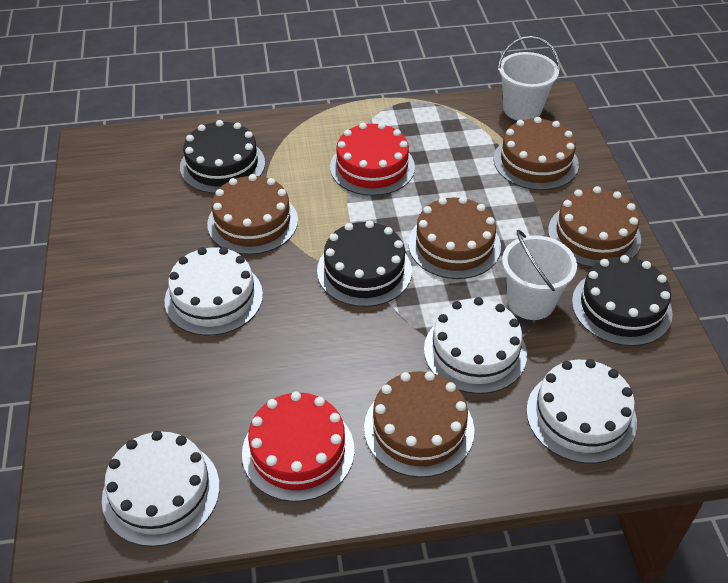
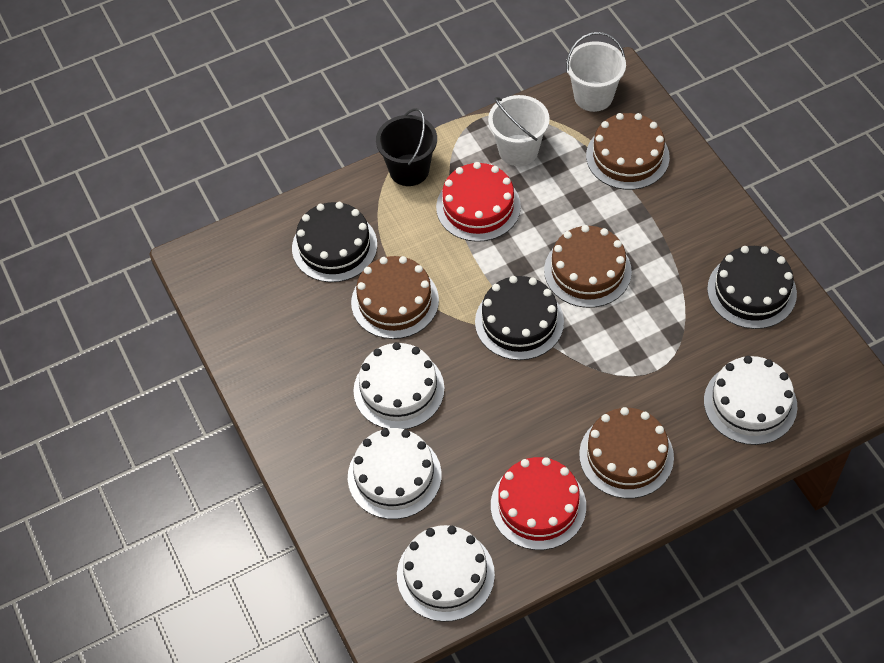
camera: 15 degrees left, 10 degrees up
(323, 124) = (409, 170): none -> black bucket
(475, 351) = (645, 371): white cake -> white cake (394, 476)
(531, 302) = (674, 309): white bucket -> white bucket (518, 150)
(594, 235) = (706, 223): brown cake -> none

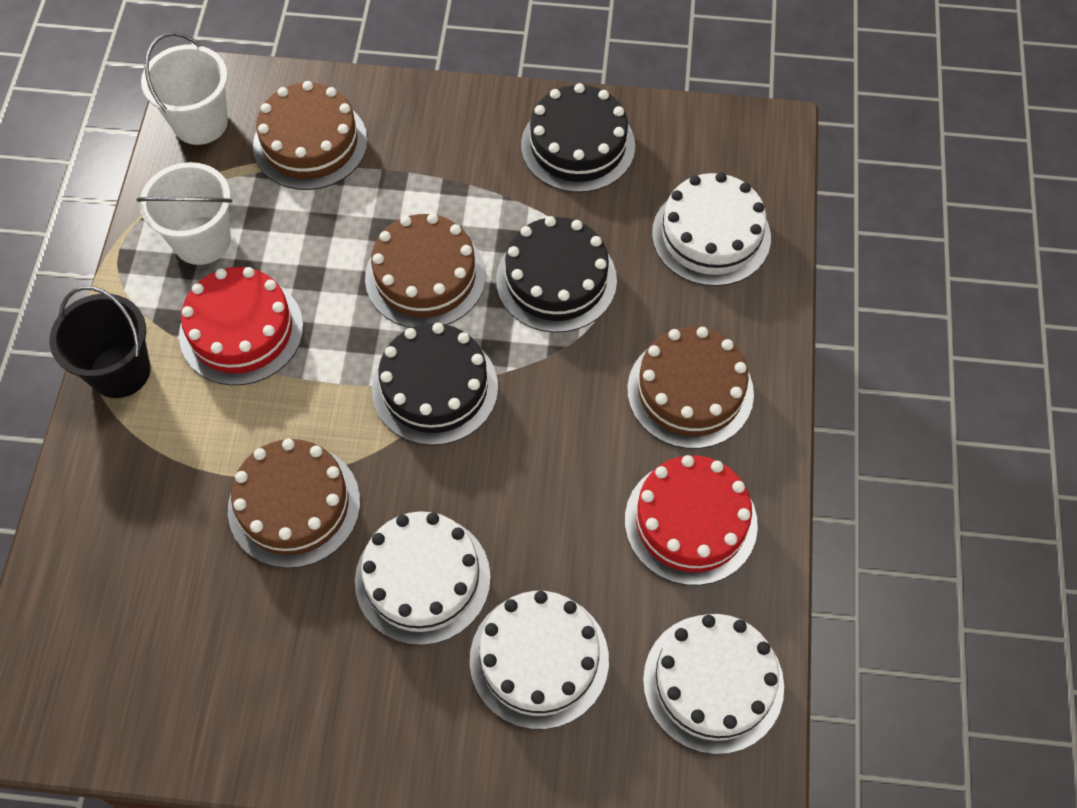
camera: 60 degrees left, 5 degrees up
(334, 246) = (153, 526): black cake -> black cake (556, 280)

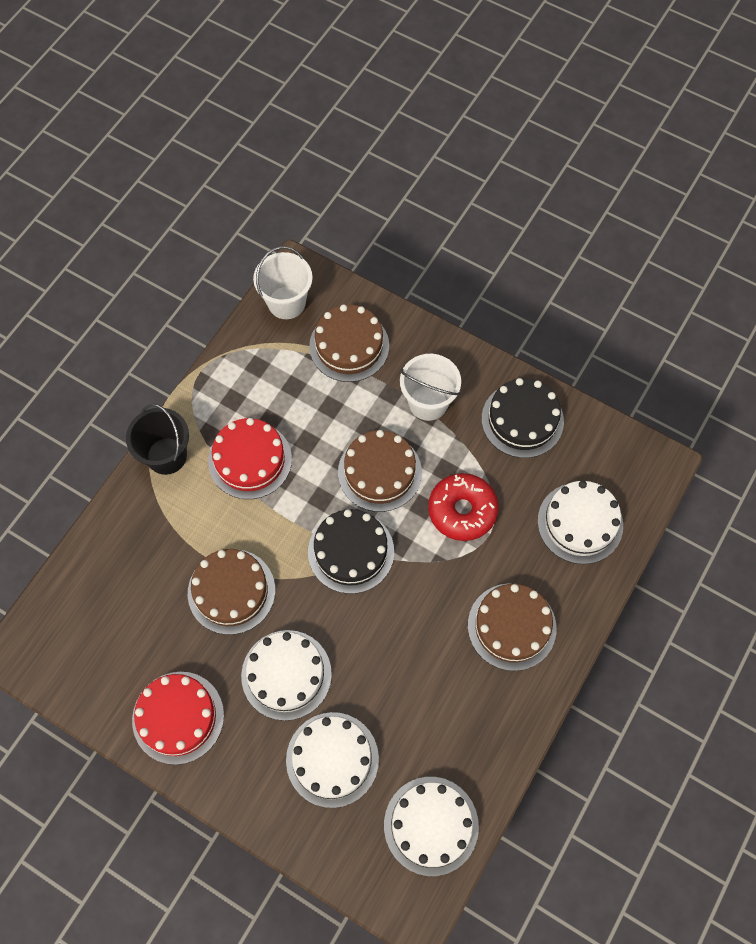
camera: 25 degrees right, 5 degrees up
(202, 240) = (252, 387): white bucket -> white bucket (428, 402)
(556, 280) = (462, 510): black cake -> red donut
(690, 522) = (468, 714): red cake -> red cake (178, 717)

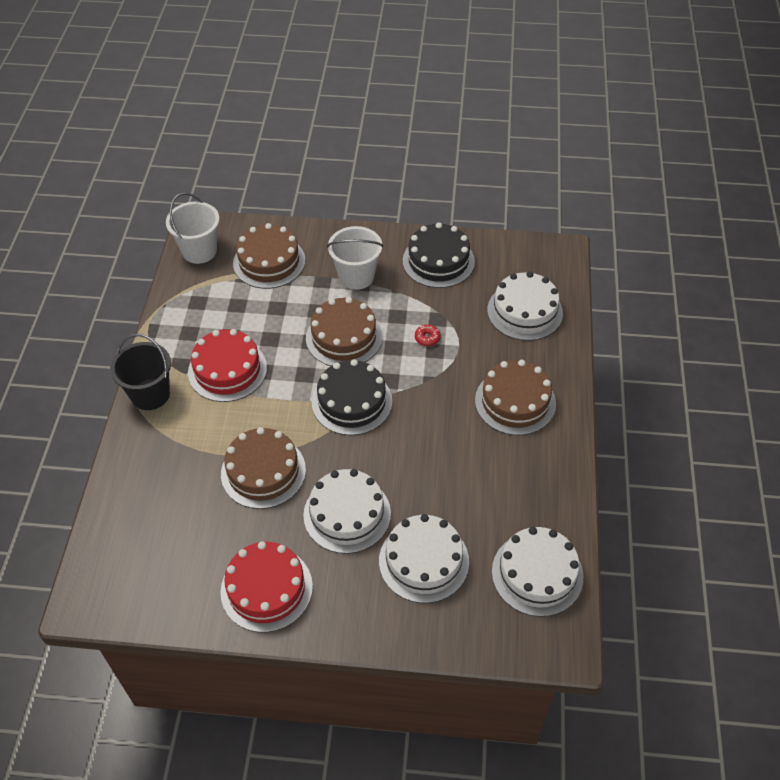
camera: 25 degrees left, 15 degrees down
(462, 510) = (427, 338): red donut -> red donut, size x0.41

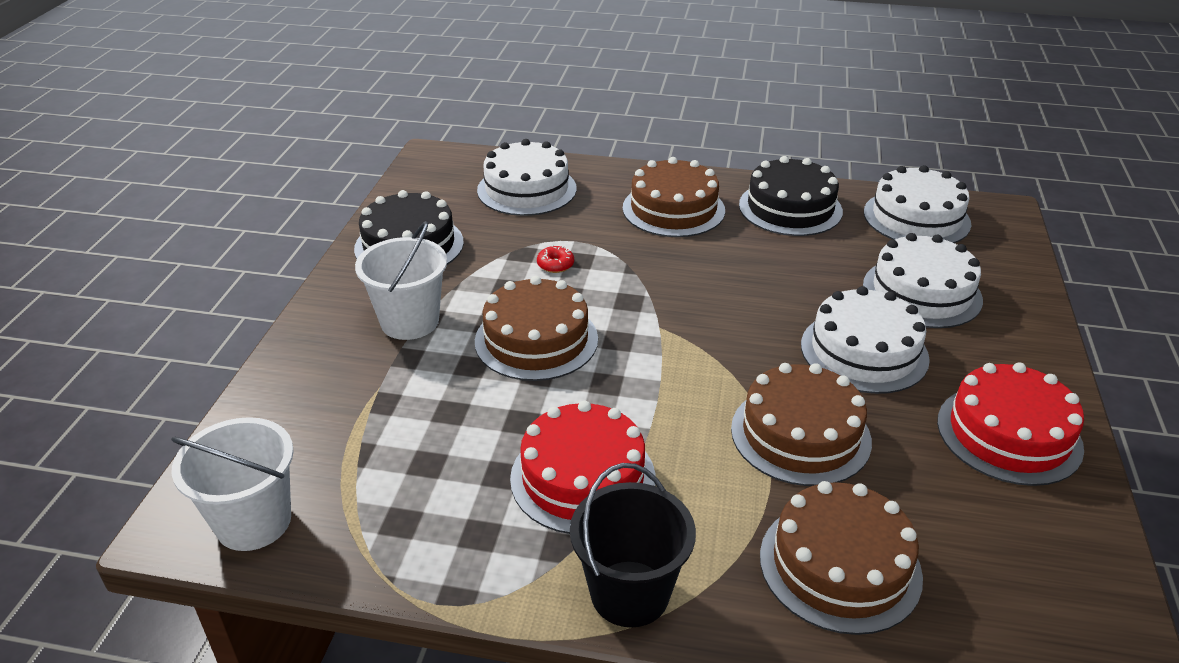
camera: 85 degrees left, 15 degrees down
(269, 262) = (331, 420): brown cake -> brown cake (840, 565)
(352, 402) = (665, 338): black cake -> black cake (790, 208)

